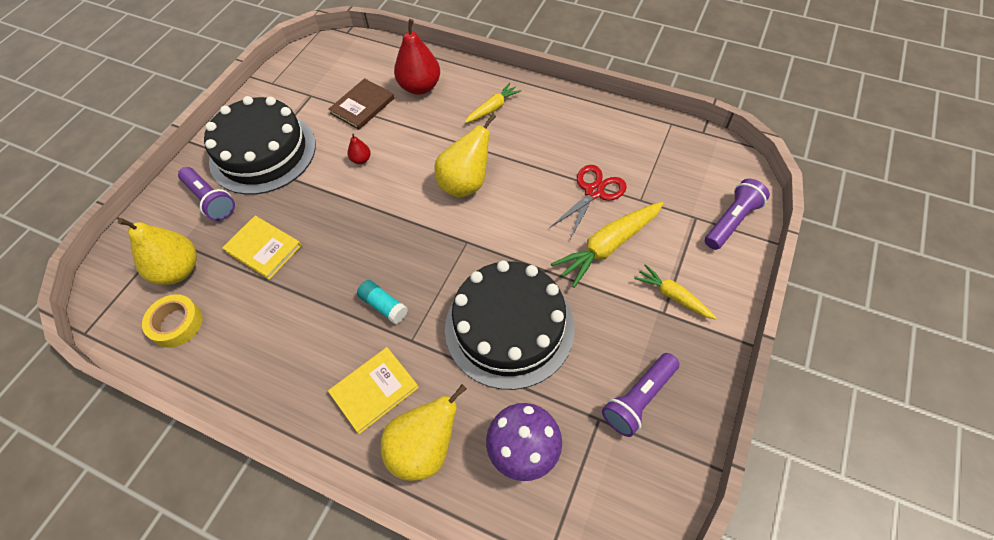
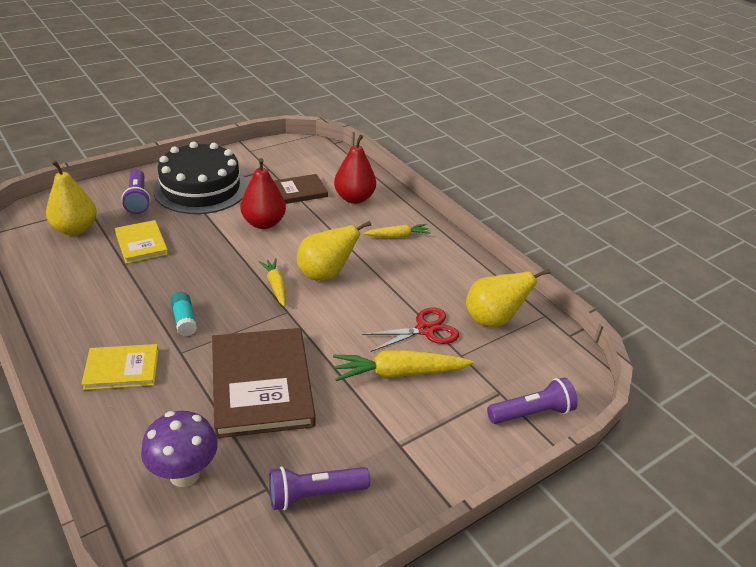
camera: 25 degrees right, 20 degrees down
(176, 324) = (42, 259): yellow tape -> none
(361, 160) = (263, 223): red pear -> red pear, size x2.17
(425, 448) = (117, 427): yellow pear -> yellow pear (493, 319)
(509, 327) = (261, 384): black cake -> brown book
(673, 296) = (420, 438): yellow carrot -> yellow carrot (276, 286)

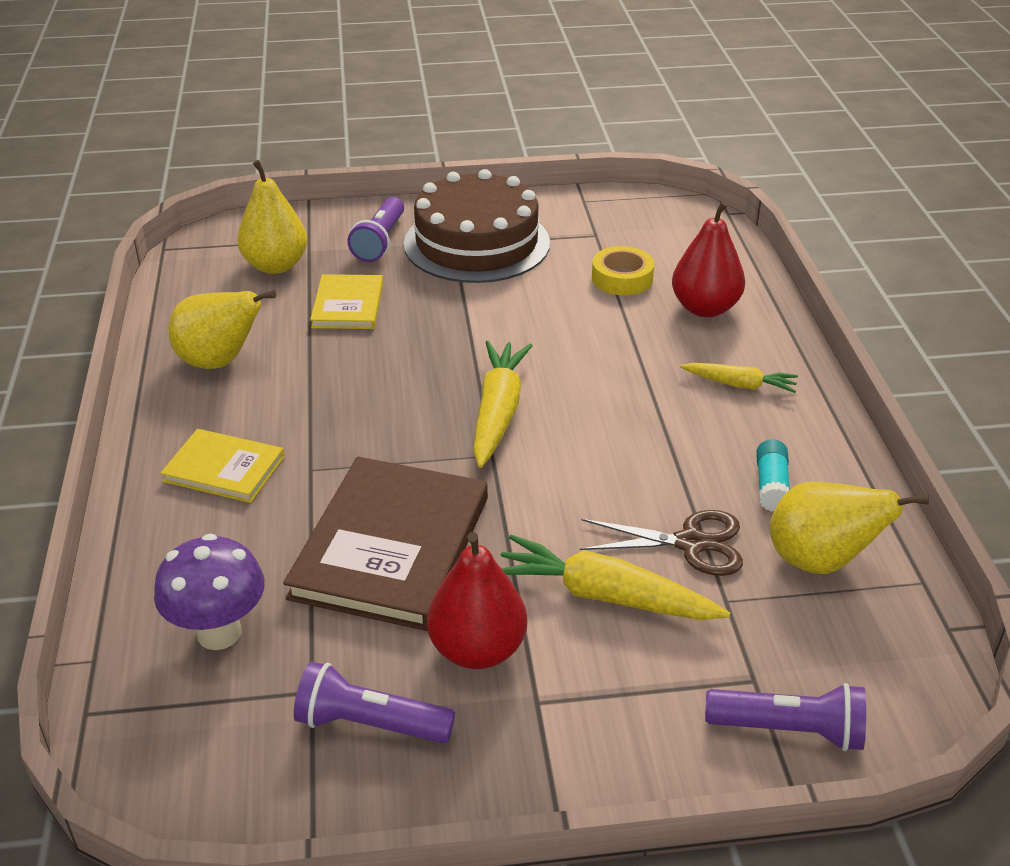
camera: 30 degrees right, 0 degrees up
(184, 320) = (341, 426): turquoise glue stick -> turquoise glue stick (771, 486)
(201, 188) = (476, 243): black cake -> brown cake
(263, 223) = (537, 315): red pear -> red pear (477, 649)
(276, 286) = (498, 412): yellow carrot -> yellow carrot, size x1.67
(299, 191) = (622, 278): brown book -> yellow tape
(325, 274) = (584, 415): yellow pear -> yellow pear (219, 362)
(425, 330) = (691, 543): red scissors -> brown scissors

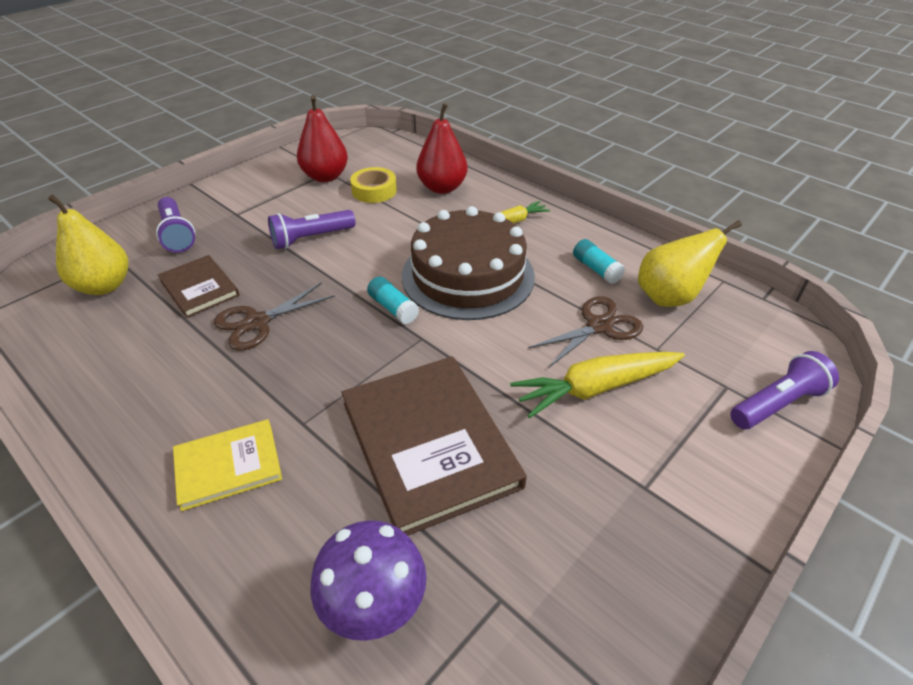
camera: 40 degrees left, 5 degrees up
(219, 362) = (131, 382): yellow pear -> none
(348, 305) = (199, 288): yellow book -> brown book
(363, 362) = (257, 322): none -> brown scissors
(370, 723) = (569, 590): purple flashlight -> purple flashlight (311, 238)
(476, 243) = (253, 207): brown cake -> brown cake (468, 275)
(477, 649) = (569, 478): red pear -> red pear (325, 176)
(498, 412) = (393, 308): yellow carrot -> turquoise glue stick

